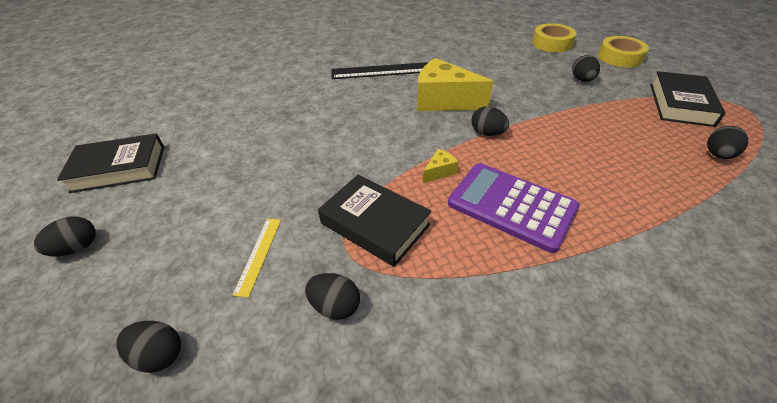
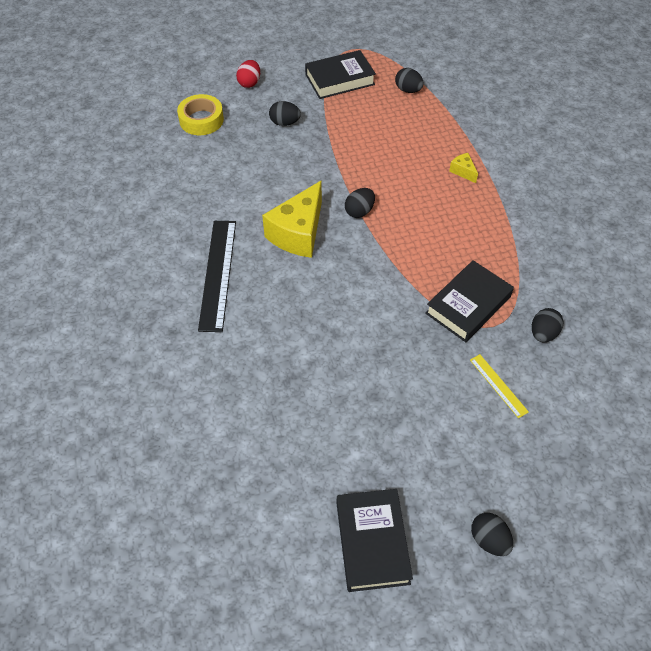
camera: 85 degrees left, 10 degrees up
(159, 354) = (585, 438): black egg -> none
(259, 255) = (498, 385): yellow ruler -> yellow ruler turned 45 degrees clockwise
(439, 172) = (409, 254): yellow cheese -> yellow cheese (463, 171)
(511, 206) = (453, 218): purple calculator -> none
(620, 57) = (249, 83): yellow tape -> red egg
(680, 104) = (340, 79): black book -> black book turned 45 degrees counterclockwise

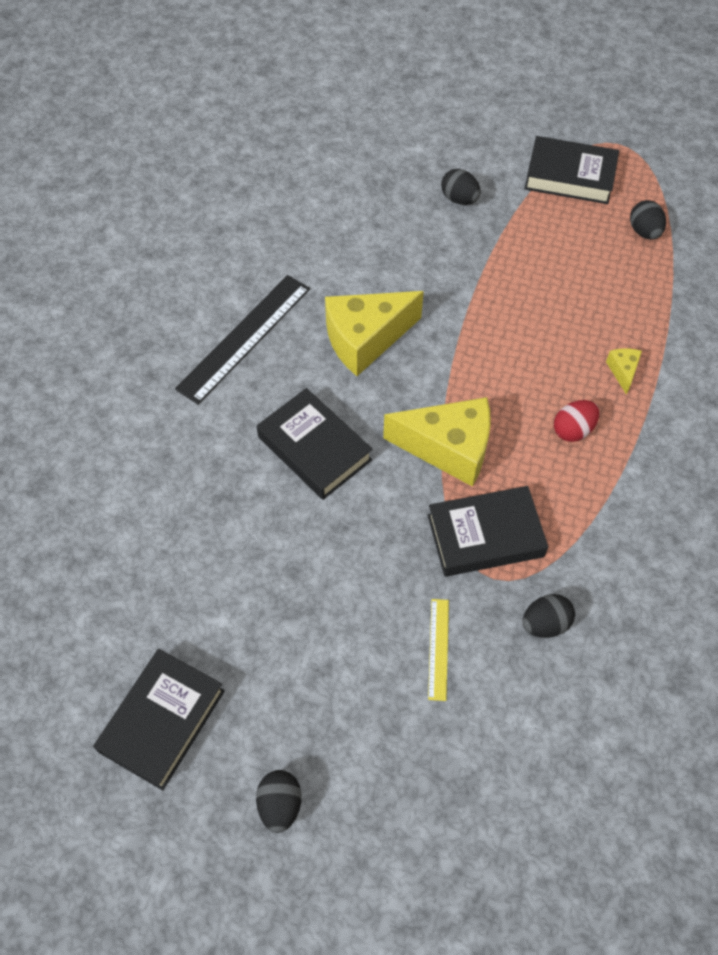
camera: 35 degrees right, 5 degrees up
(201, 120) = (369, 148): yellow tape -> none
(249, 83) = (459, 129): red egg -> red egg (573, 430)
(323, 315) = (314, 448): none -> black book
(359, 211) = (455, 352): black egg -> none
(404, 268) = (448, 449): none -> yellow cheese

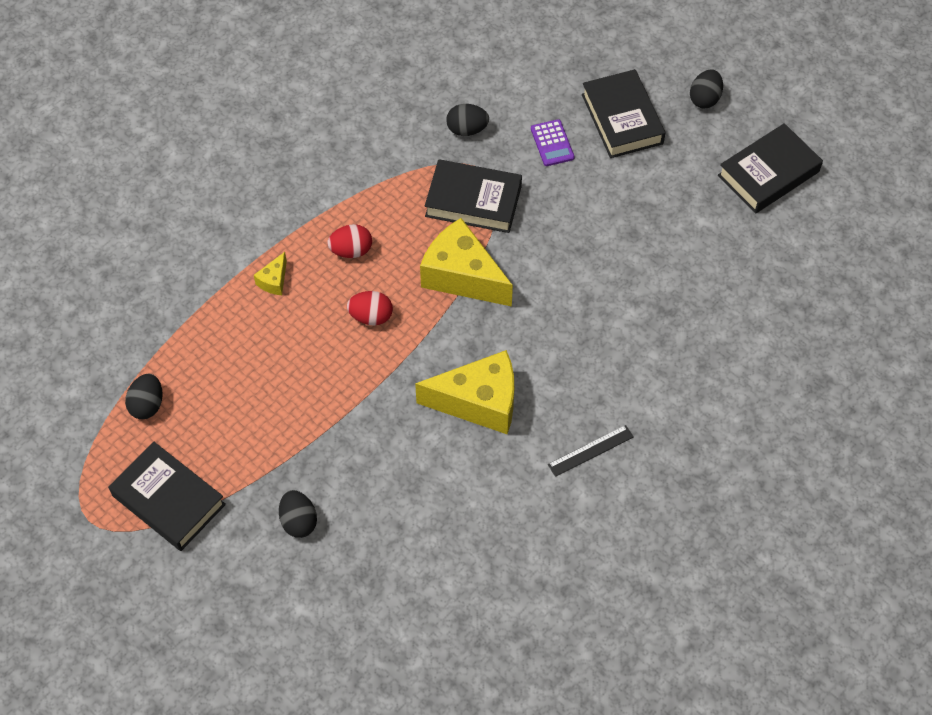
camera: 155 degrees left, 0 degrees up
(244, 338) = (590, 451): black ruler -> black ruler, size x0.51
(314, 448) = (573, 320): black book -> black book (622, 119)
(438, 648) = (552, 143): yellow ruler -> purple calculator
(510, 375) = (371, 316): none -> red egg

